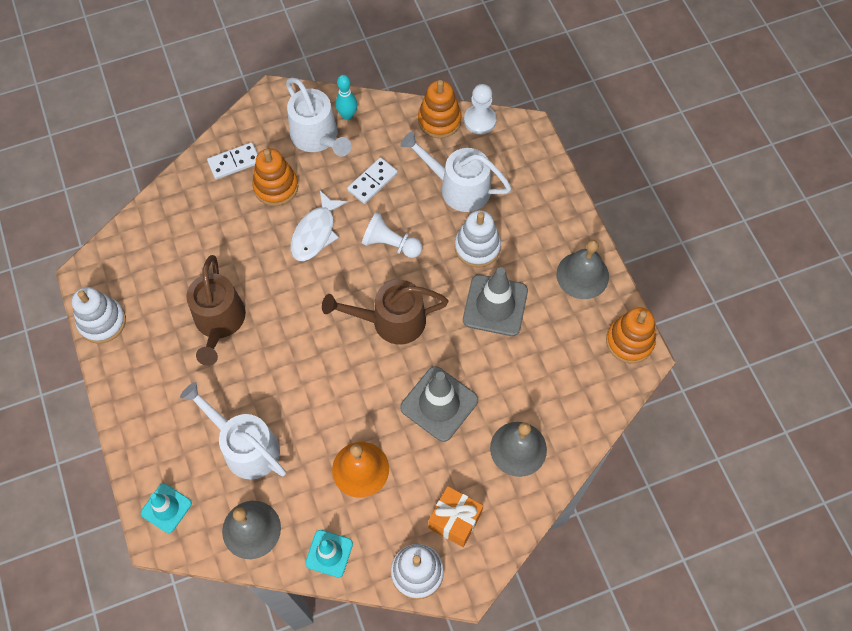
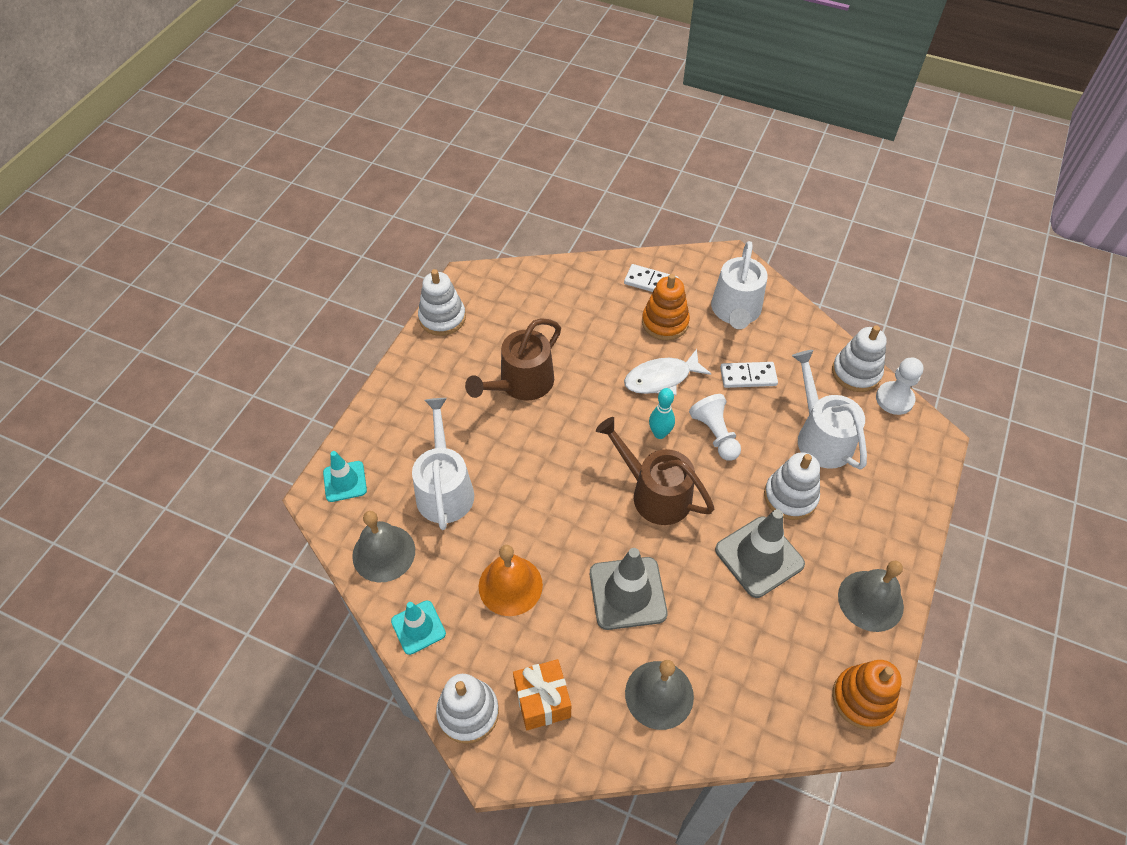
camera: 45 degrees right, 10 degrees down
(347, 115) = (777, 313): turquoise bowling pin -> turquoise bowling pin (659, 433)
(439, 120) = (856, 372): orange stacking toy -> white stacking toy

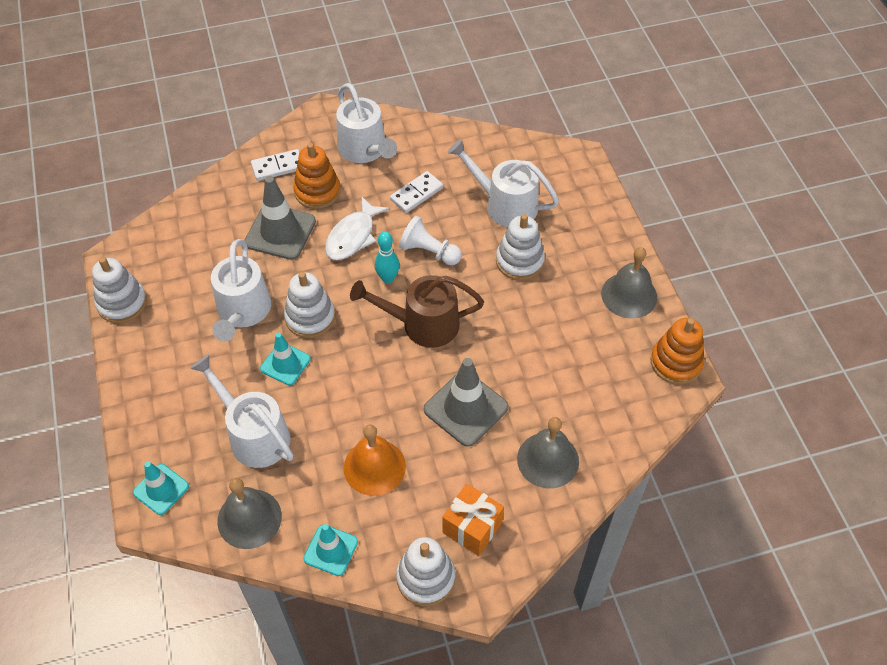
camera: 40 degrees left, 0 degrees up
(517, 448) = (285, 364): none -> turquoise traffic cone
(521, 384) = (243, 312): brown watering can -> white watering can
(759, 557) = (534, 317): grey traffic cone -> grey traffic cone (280, 232)
(856, 372) = (490, 143): white stacking toy -> white stacking toy (310, 317)
(894, 399) = (532, 146): white pawn -> none

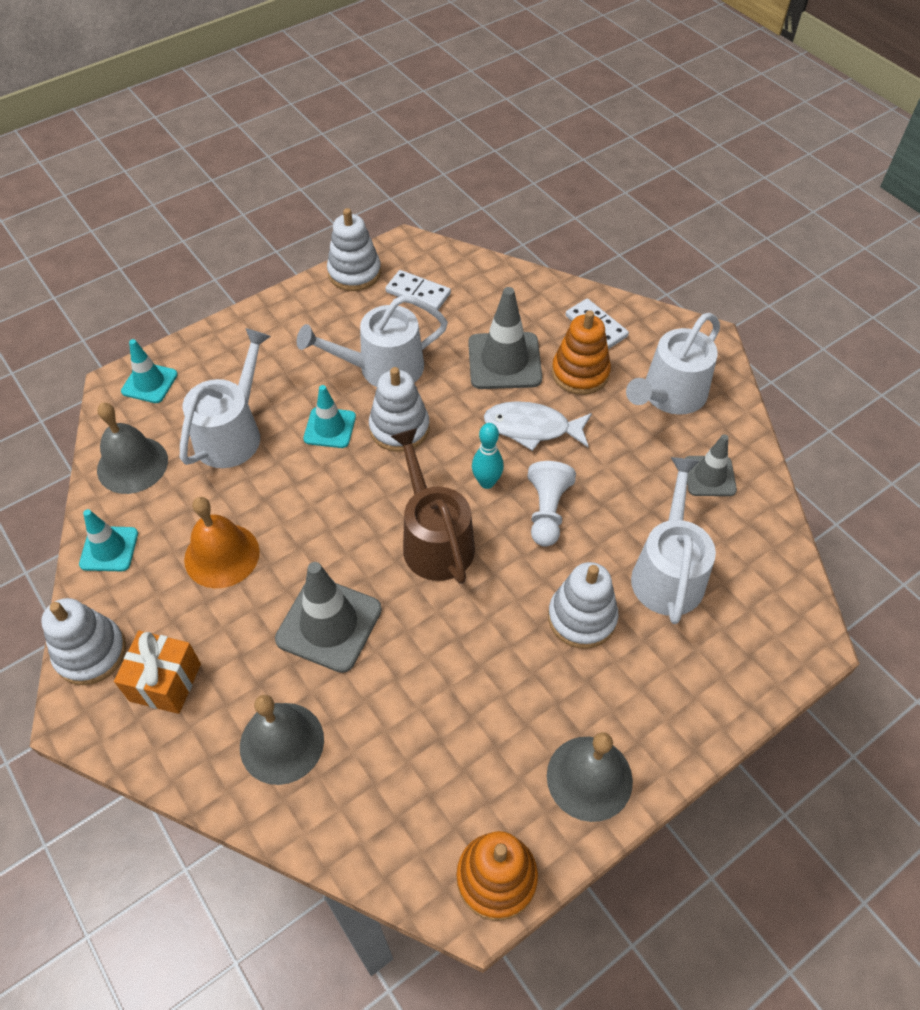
camera: 70 degrees right, 0 degrees up
(416, 194) = (631, 469): white domino -> white domino (418, 293)
(442, 156) = (709, 476): none -> grey traffic cone

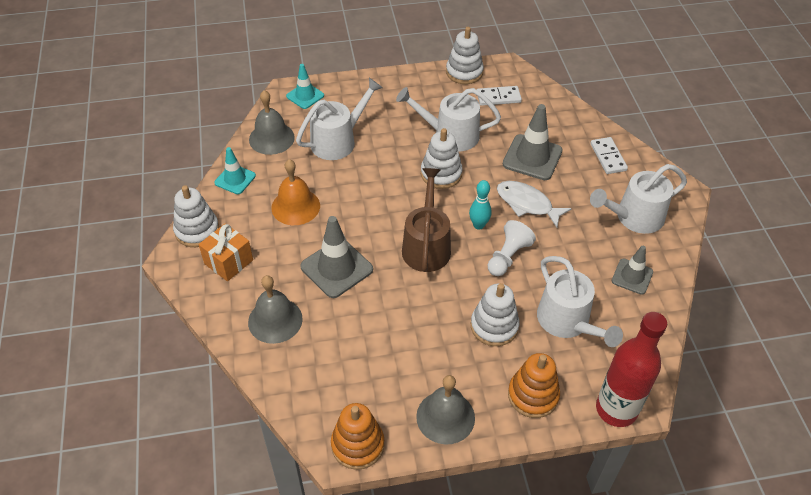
camera: 25 degrees right, 5 degrees down
(330, 428) = (398, 158): turquoise traffic cone -> none
(418, 293) = (498, 97): white domino -> white domino turned 60 degrees counterclockwise
(580, 373) = (579, 182): orange stacking toy -> orange stacking toy (533, 395)
(668, 571) = (567, 322): white watering can -> white watering can turned 120 degrees clockwise
(787, 665) = (616, 409): none -> red bottle

